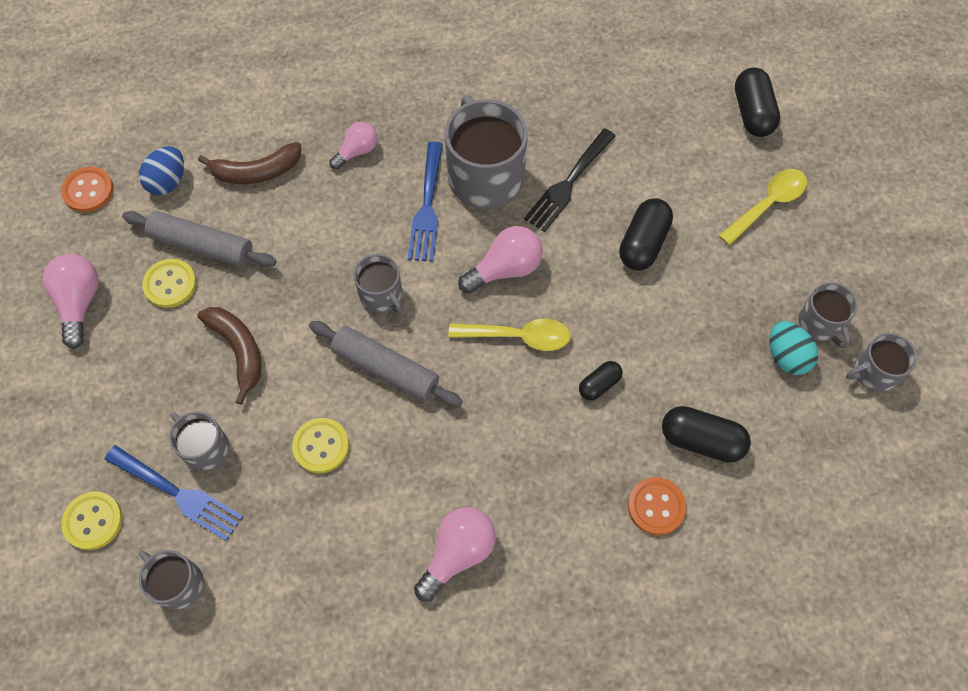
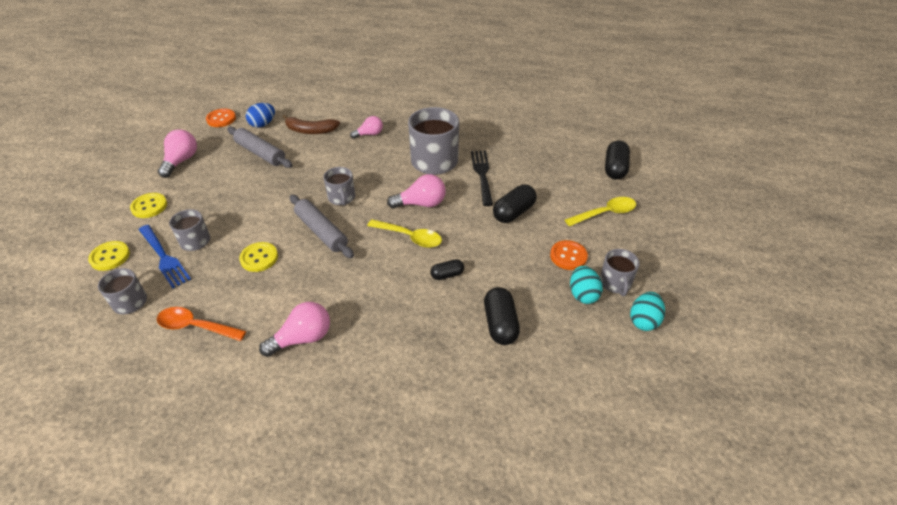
camera: 20 degrees right, 20 degrees down
(170, 284) = (232, 165): yellow button -> yellow button (149, 206)
(238, 350) = (246, 201): brown banana -> none
(300, 589) = (195, 326): none -> orange spoon
(427, 207) = (393, 166): blue fork -> none
(568, 183) = (482, 174): black fork -> black fork turned 120 degrees clockwise
(656, 506) = (449, 352): orange button -> orange button (568, 256)
(701, 440) = (500, 324): black capsule -> black capsule turned 45 degrees clockwise
(873, 372) = (643, 320): grey mug -> turquoise egg

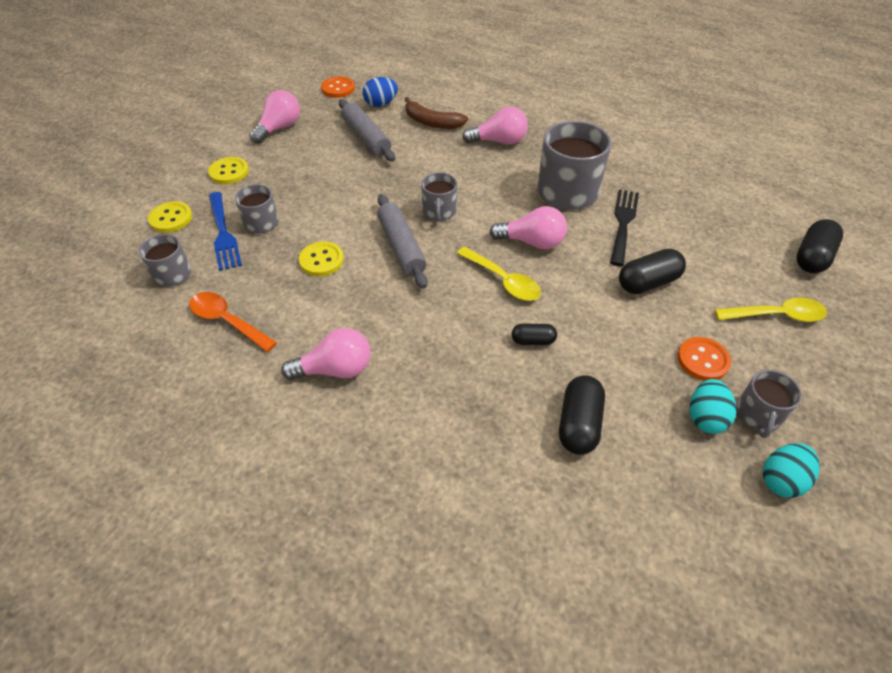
camera: 20 degrees right, 5 degrees up
(369, 134) = (499, 141): pink light bulb -> pink light bulb, size x1.51

